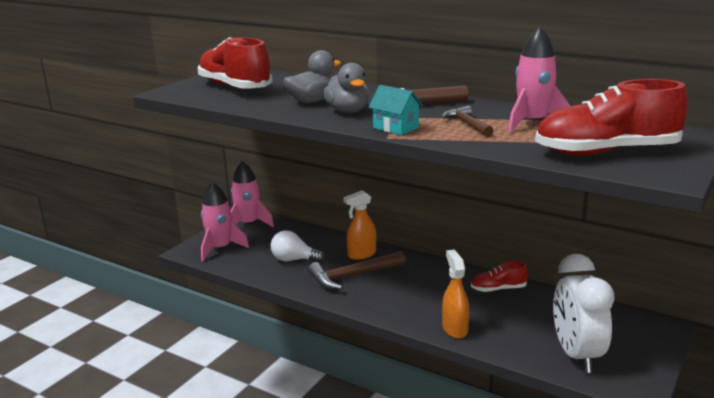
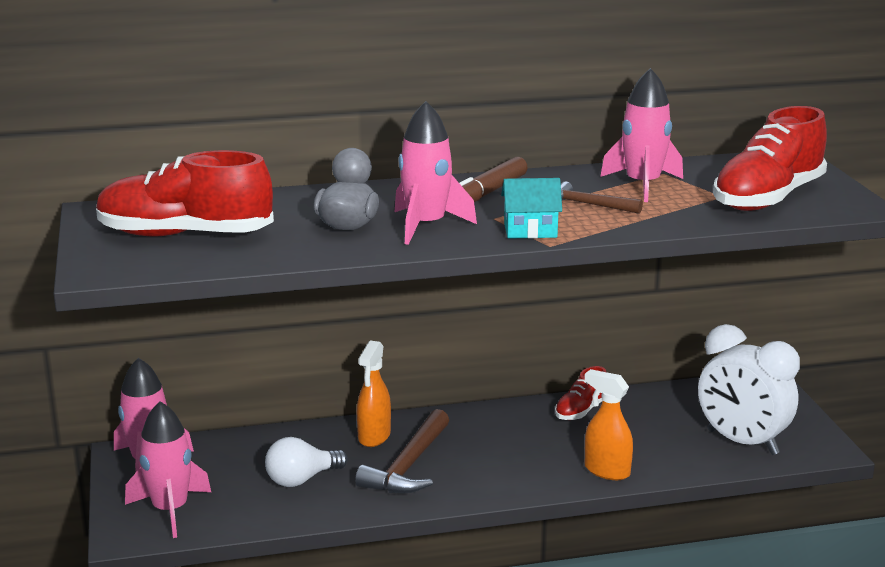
camera: 45 degrees left, 0 degrees up
(348, 111) = (426, 226): grey duck -> pink rocket

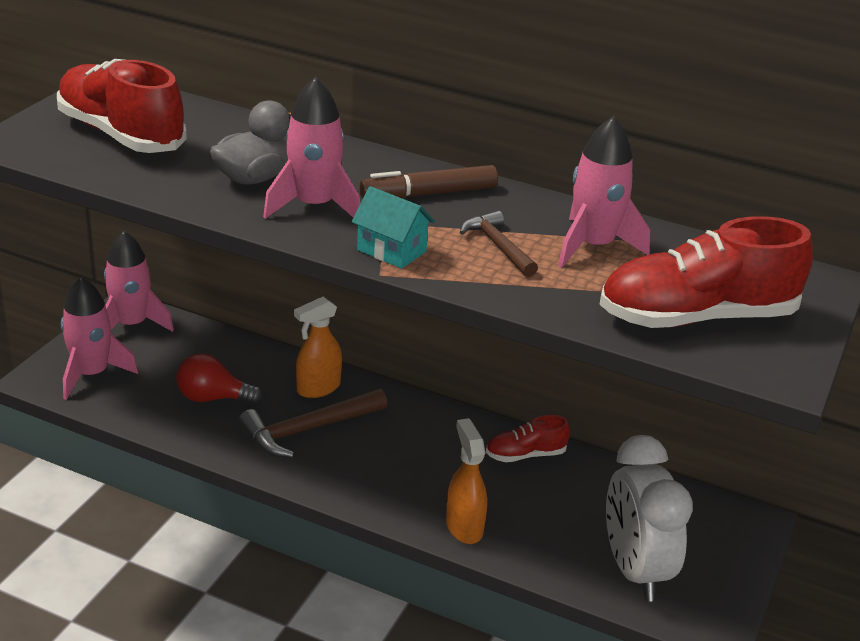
camera: 35 degrees right, 10 degrees up
(301, 479) = (213, 398): white light bulb -> red light bulb

